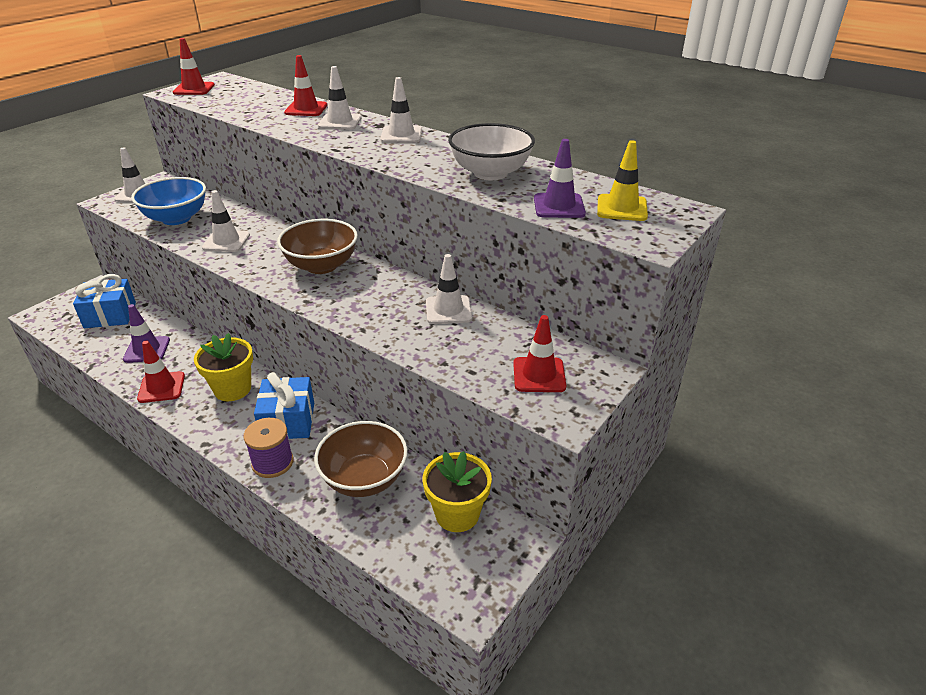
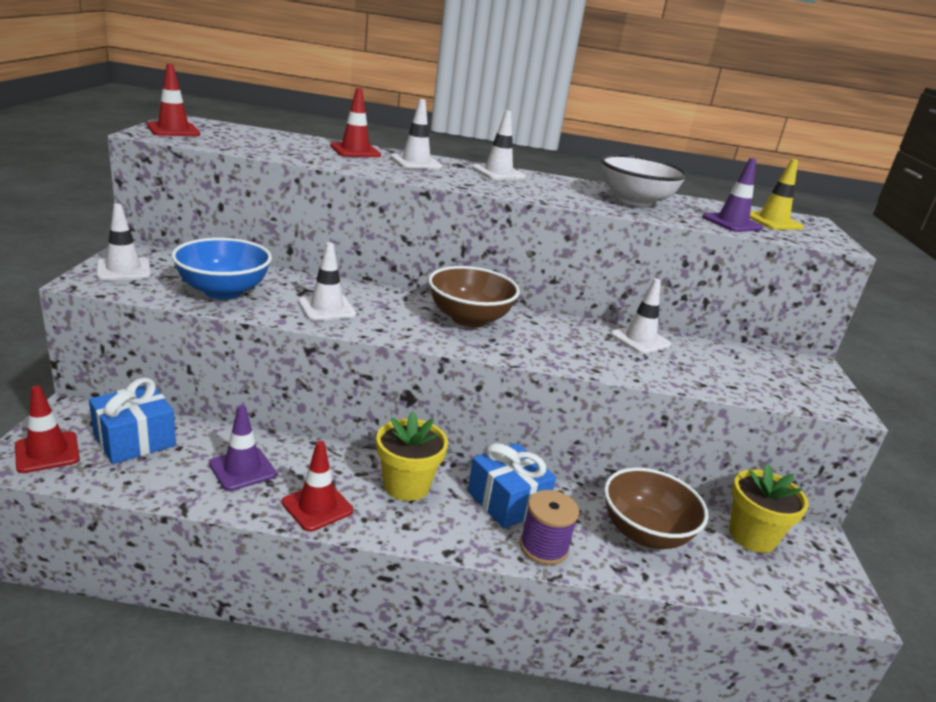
camera: 35 degrees left, 10 degrees down
(539, 375) = (780, 378): red traffic cone -> red traffic cone (47, 452)

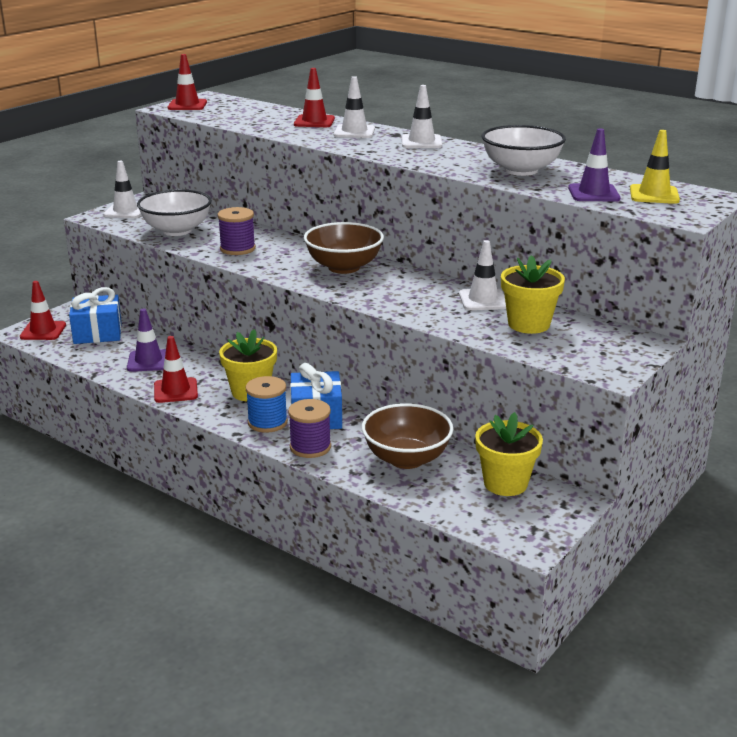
camera: 35 degrees right, 0 degrees up
(223, 291) = (177, 230): blue bowl -> white bowl
(326, 308) = (237, 249): white traffic cone -> purple spool
(466, 525) = (267, 422): none -> blue spool
(711, 362) = (529, 324): none -> yellow flower pot

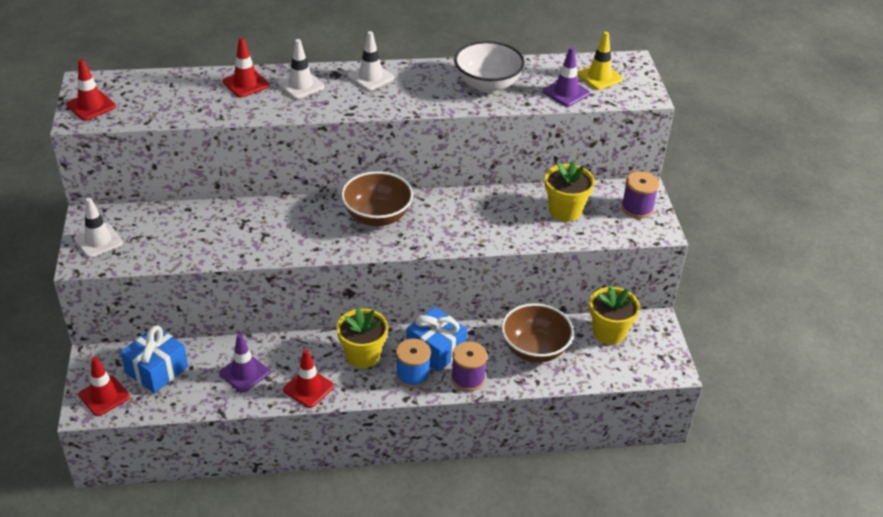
camera: 45 degrees left, 15 degrees up
(177, 230) = (185, 242): white bowl -> none
(237, 249) = (269, 238): purple spool -> purple spool (637, 208)
(483, 300) = (510, 201): white traffic cone -> none

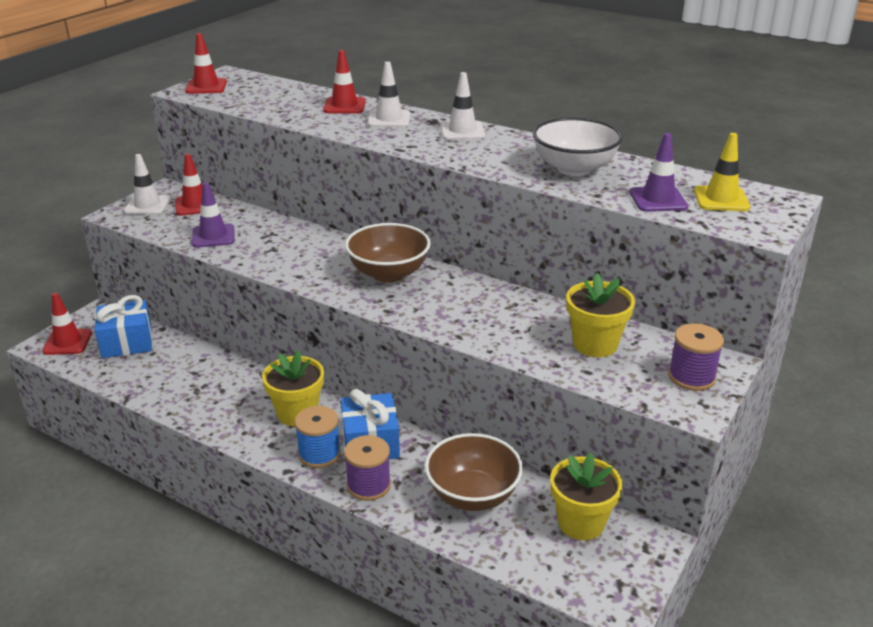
camera: 40 degrees right, 10 degrees down
(244, 373) = (184, 377): purple traffic cone -> purple traffic cone (213, 236)
(308, 388) = (216, 416): red traffic cone -> red traffic cone (195, 205)

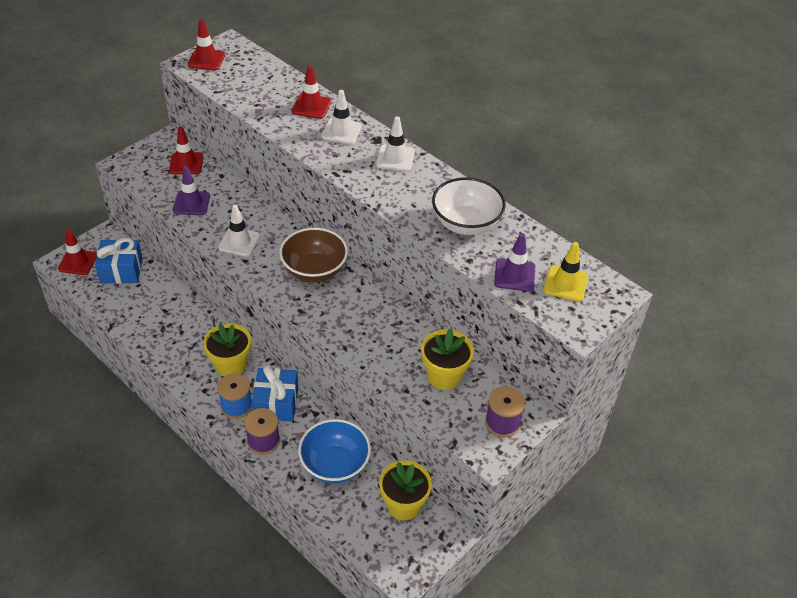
camera: 10 degrees right, 15 degrees up
(147, 205) = (149, 158): white traffic cone -> white traffic cone (239, 242)
(472, 495) = (335, 465): brown bowl -> blue bowl

